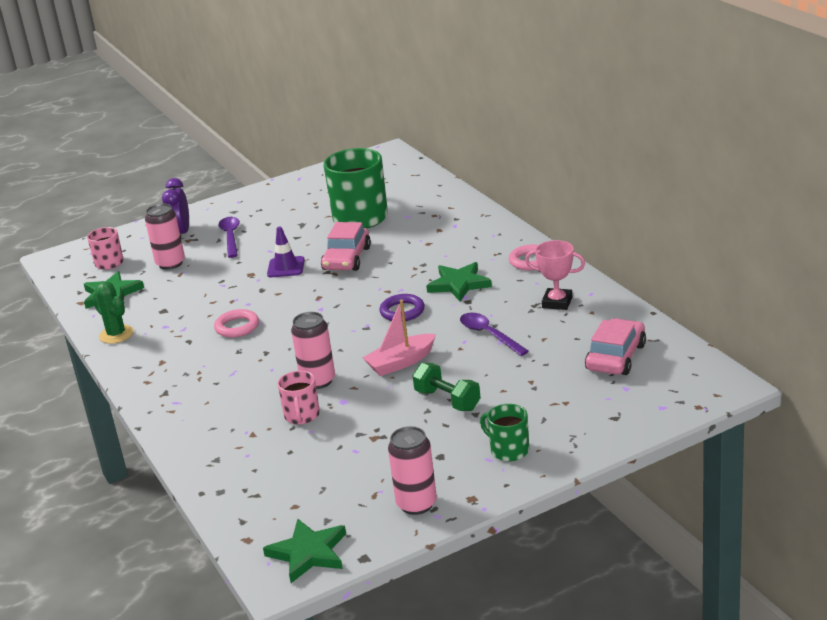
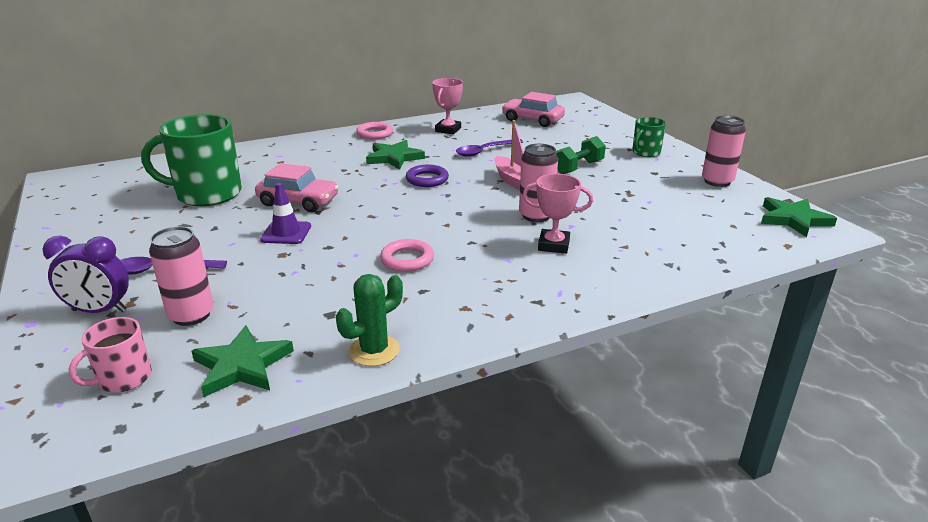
camera: 90 degrees left, 0 degrees up
(256, 394) = (553, 245): none -> pink trophy
(302, 415) = (594, 223): pink mug -> none

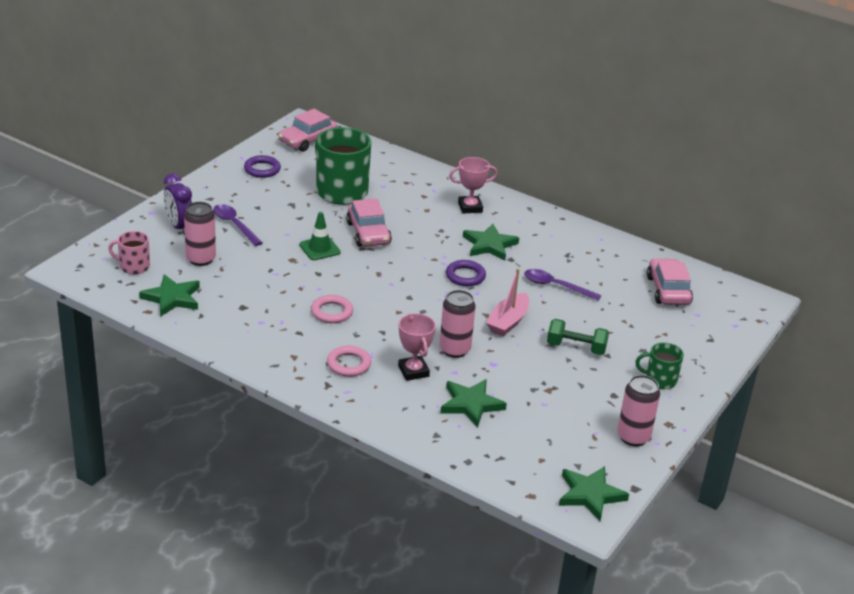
camera: 55 degrees right, 5 degrees up
(91, 184) = (307, 140): none -> pink car
(91, 222) = (262, 169): none -> purple ring
(286, 233) = (319, 248): purple traffic cone -> green traffic cone
(374, 350) = (220, 337): green cactus -> none
(375, 134) = (528, 216): pink ring -> pink ring (348, 364)
(448, 130) = (583, 250): pink trophy -> pink trophy (470, 207)
(629, 232) = (471, 404): none -> green star

